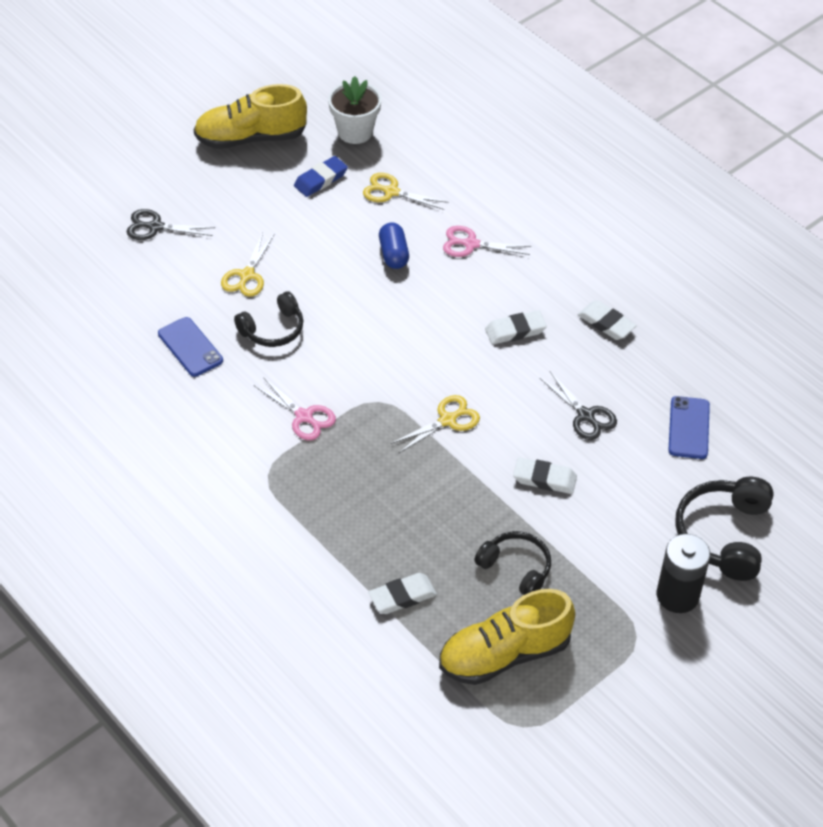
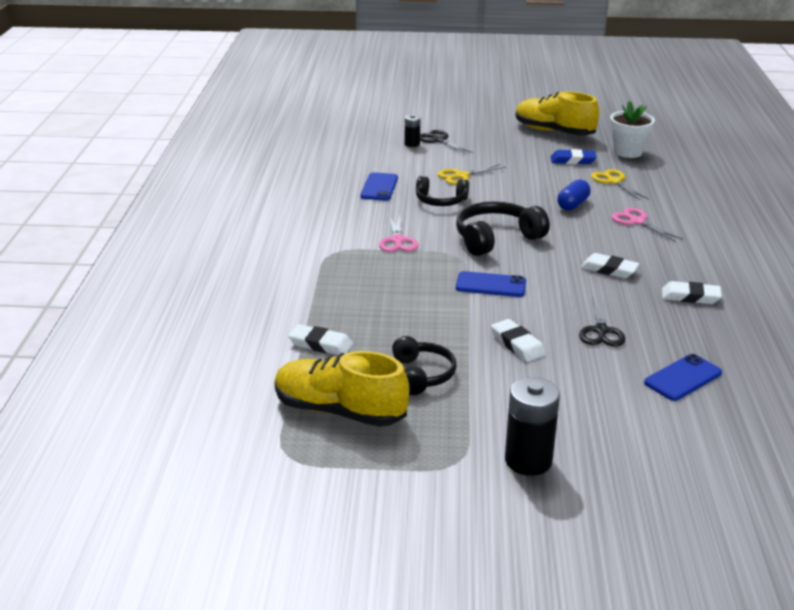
camera: 45 degrees right, 20 degrees down
(135, 251) = (412, 144): none -> black battery
(447, 420) = (491, 285): yellow scissors -> blue phone
(606, 323) = (690, 297): white eraser -> white eraser turned 75 degrees counterclockwise
(724, 535) = (624, 450): black headphones -> black headphones (496, 239)

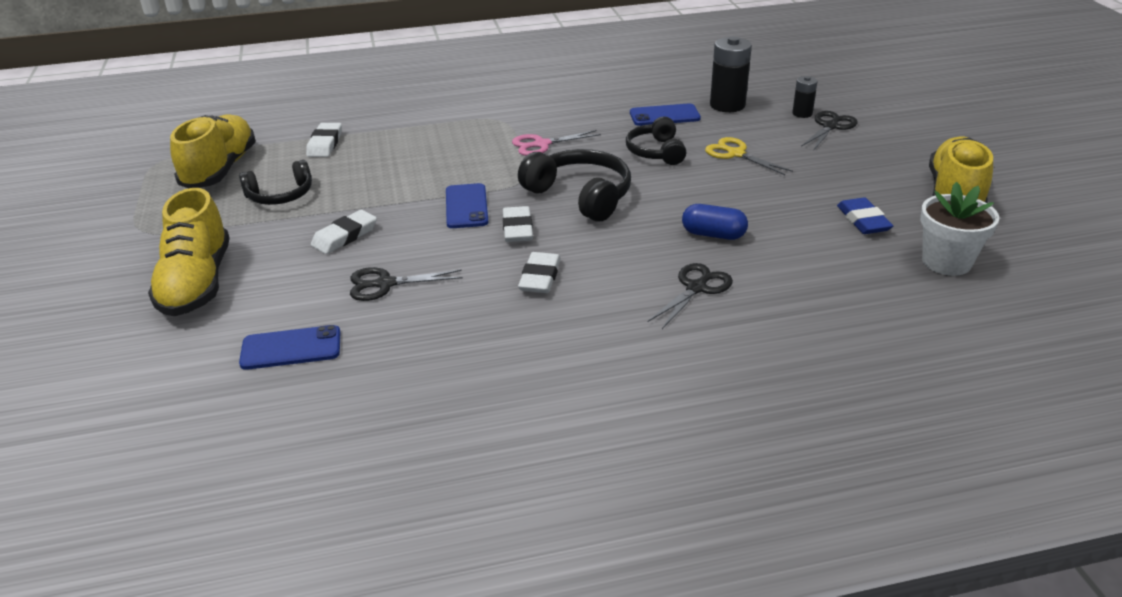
camera: 75 degrees right, 5 degrees up
(528, 460) = (140, 265): black battery -> black battery (727, 105)
(573, 425) = (197, 283): none -> yellow shoe
(613, 181) = (820, 259): yellow scissors -> none
(637, 222) = (696, 288): pink scissors -> black scissors
(683, 378) = (291, 348): blue phone -> blue phone turned 45 degrees counterclockwise
(690, 297) = (493, 345): white eraser -> white eraser (517, 229)

